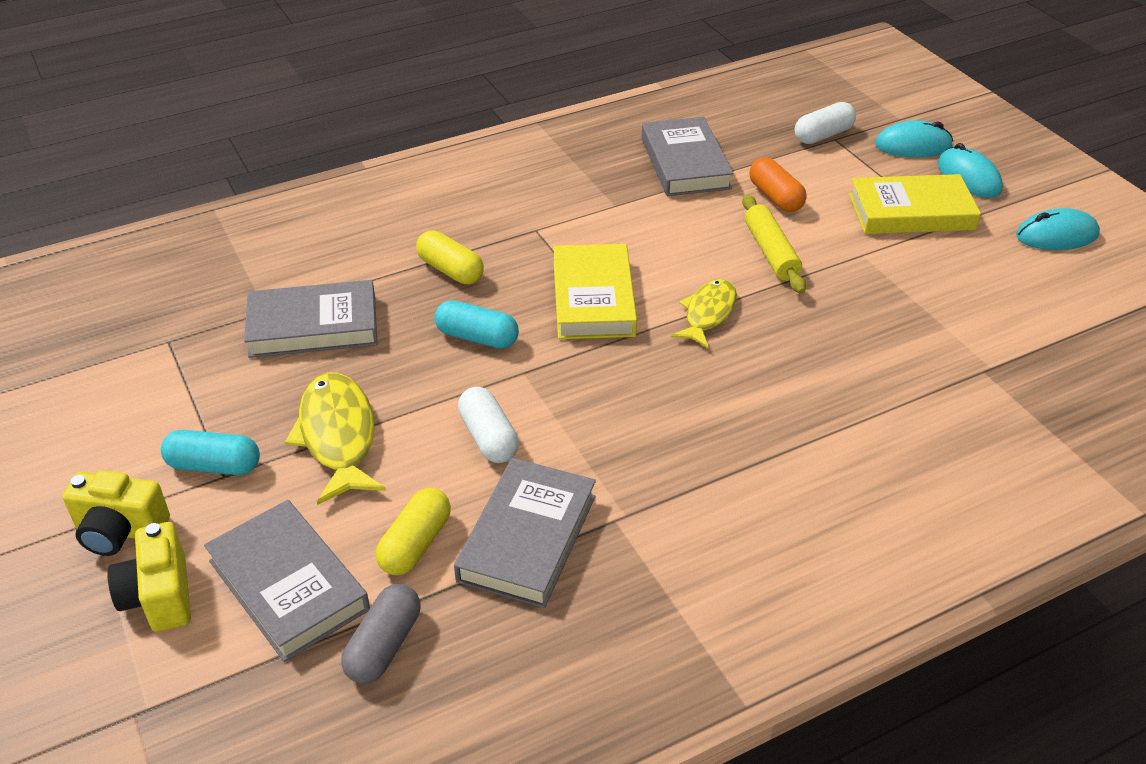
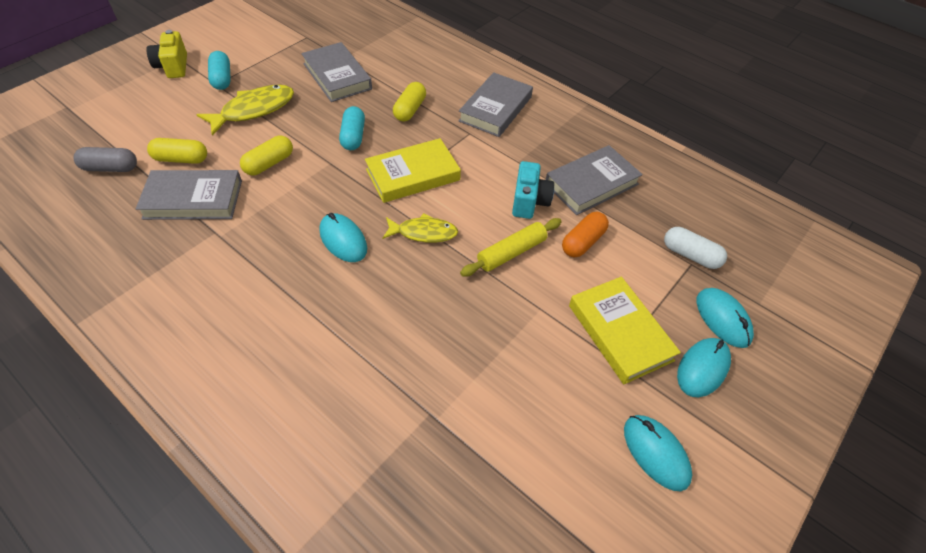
camera: 65 degrees right, 10 degrees up
(160, 596) = (135, 91): yellow camera -> none
(288, 585) = (146, 126): grey book -> grey book (495, 109)
(488, 437) = (269, 164): white capsule -> yellow capsule
(690, 388) = (343, 240): none -> turquoise mouse
(692, 216) = (529, 201): none -> turquoise camera

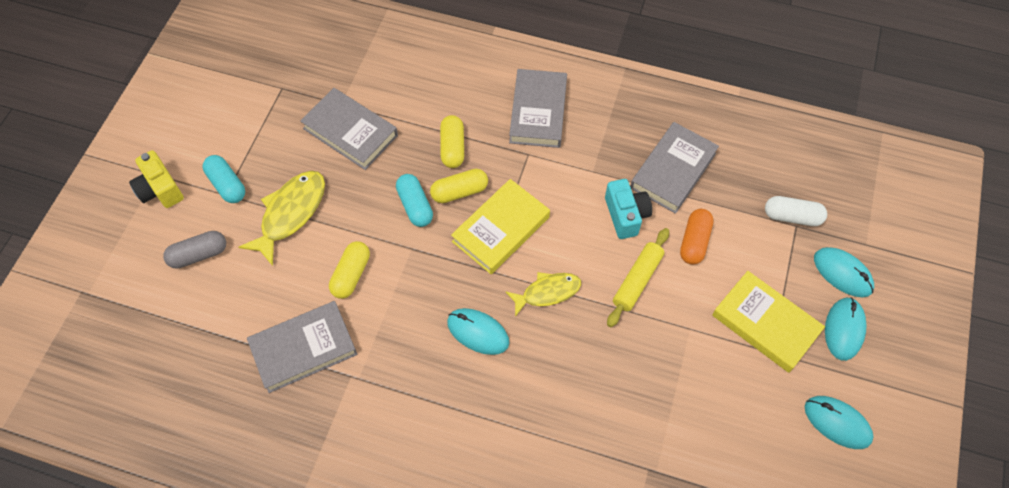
camera: 20 degrees left, 10 degrees up
(110, 168) = (191, 348): grey capsule -> grey capsule (199, 255)
(181, 159) = (257, 306): yellow capsule -> yellow capsule (459, 191)

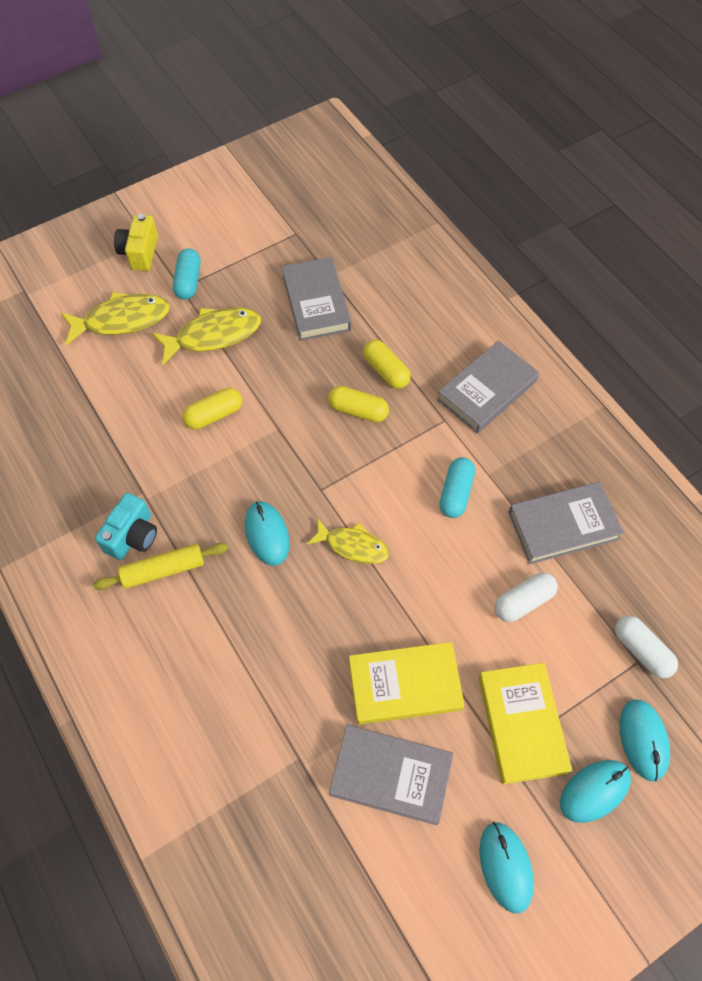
camera: 40 degrees right, 0 degrees up
(199, 255) = (122, 320): grey capsule -> yellow fish
(303, 348) = (129, 445): grey book -> grey book (391, 775)
(415, 206) = (312, 396): turquoise capsule -> turquoise capsule (455, 493)
(452, 147) = (386, 371): yellow capsule -> yellow capsule turned 75 degrees counterclockwise
(501, 229) = (363, 465): yellow book -> yellow book (405, 685)
(626, 215) = (482, 533): turquoise camera -> turquoise camera (133, 536)
(637, 280) = (439, 595): yellow rolling pin -> yellow rolling pin (163, 570)
(694, 241) = (523, 601): orange capsule -> white capsule

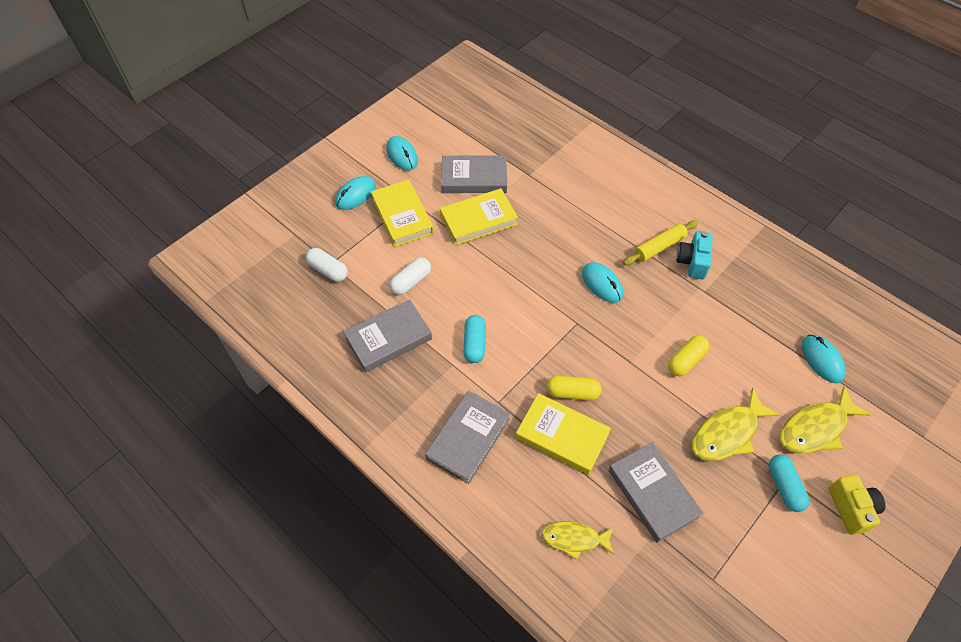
camera: 165 degrees right, 5 degrees down
(353, 546) = (539, 290): yellow fish -> yellow fish (574, 539)
(386, 371) = (562, 436): yellow capsule -> yellow book
(643, 740) = (327, 224): turquoise mouse -> turquoise mouse (822, 360)

